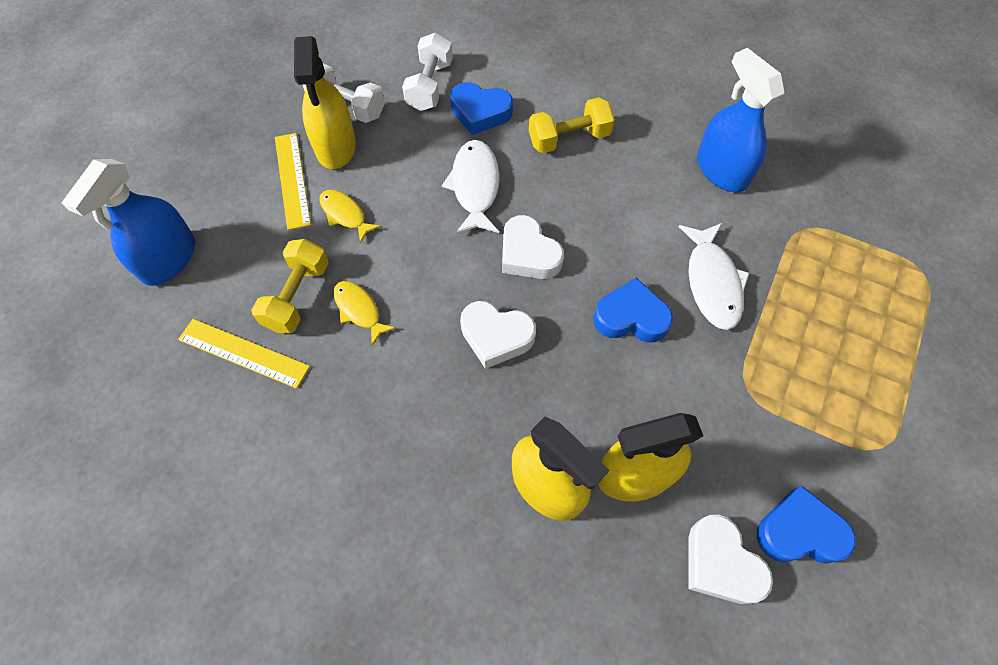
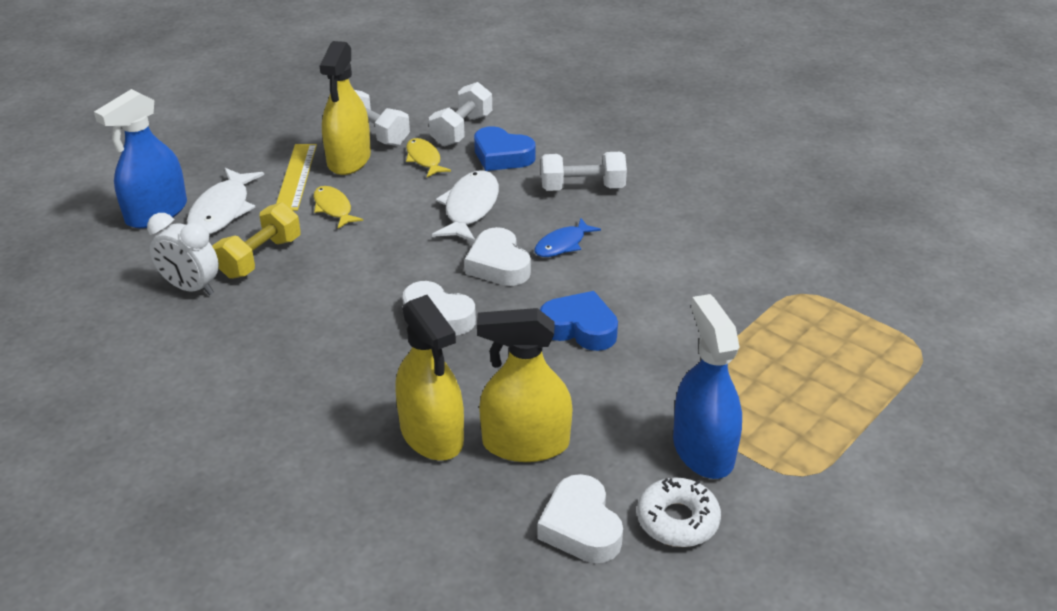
camera: 15 degrees right, 25 degrees down
(243, 353) = (191, 288): yellow ruler -> white clock
(359, 310) = (313, 277): yellow fish -> yellow fish (424, 159)
(569, 139) = (582, 188): yellow dumbbell -> white dumbbell
(577, 215) = (563, 244): none -> blue fish
(712, 282) = (679, 317): white fish -> white fish (222, 210)
(721, 170) = (732, 235): blue spray bottle -> blue spray bottle (703, 450)
(799, 531) = (677, 520): blue heart -> white donut

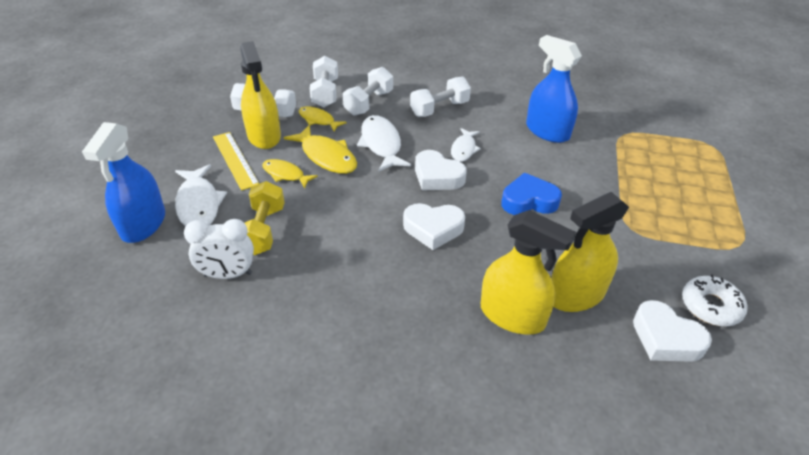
camera: 30 degrees left, 5 degrees up
(395, 203) = (326, 156): none -> yellow fish
(502, 156) = (368, 103): blue heart -> white dumbbell
(563, 244) = (464, 149): blue fish -> white fish
(703, 450) = (676, 253): blue spray bottle -> blue spray bottle (547, 131)

